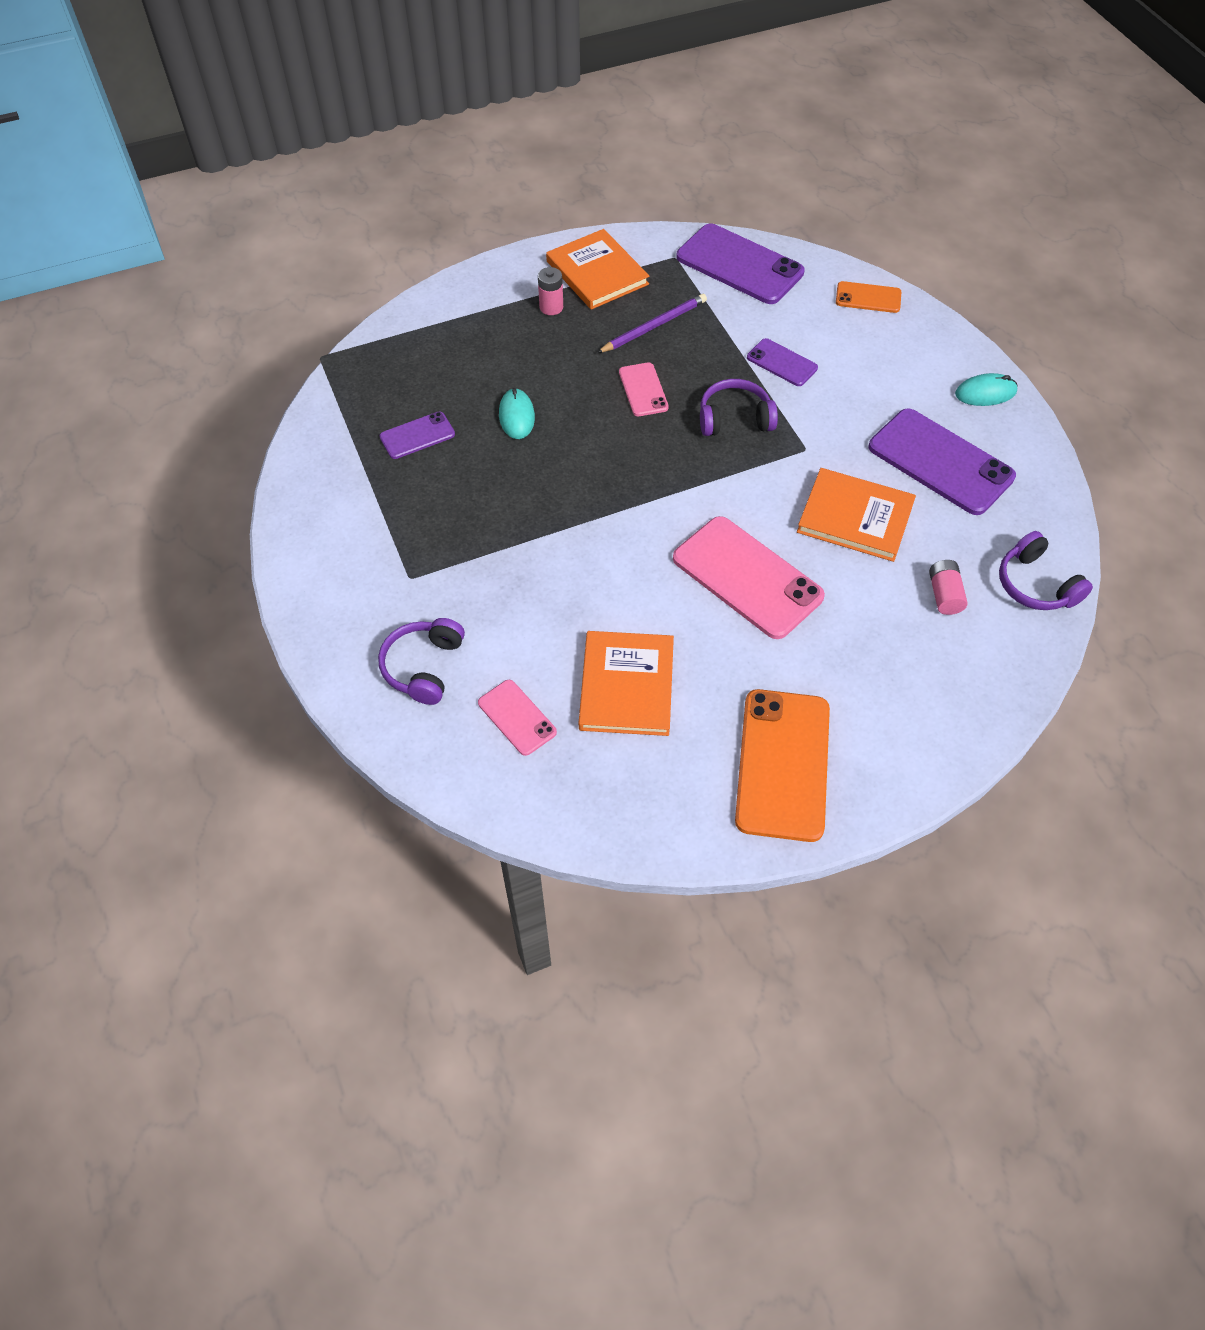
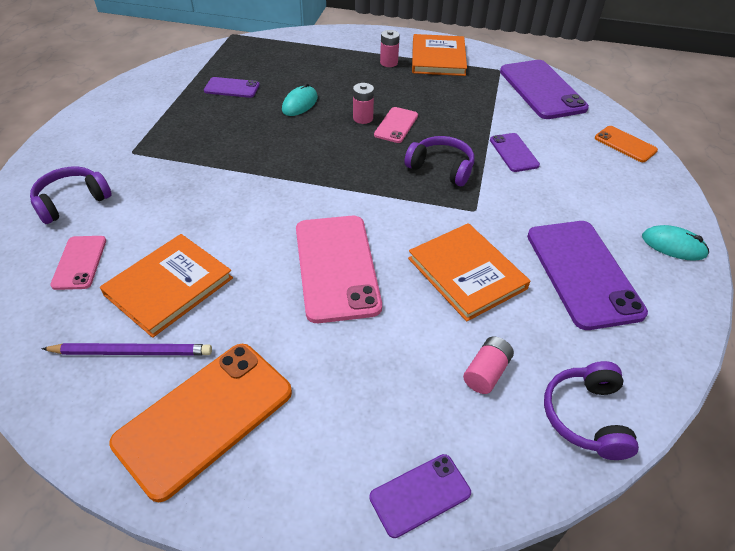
camera: 35 degrees right, 10 degrees down
(601, 399) = (363, 118): none -> pink battery
(654, 326) = (444, 97): purple pencil -> purple pencil (132, 352)
(980, 712) = (420, 495): none -> purple phone

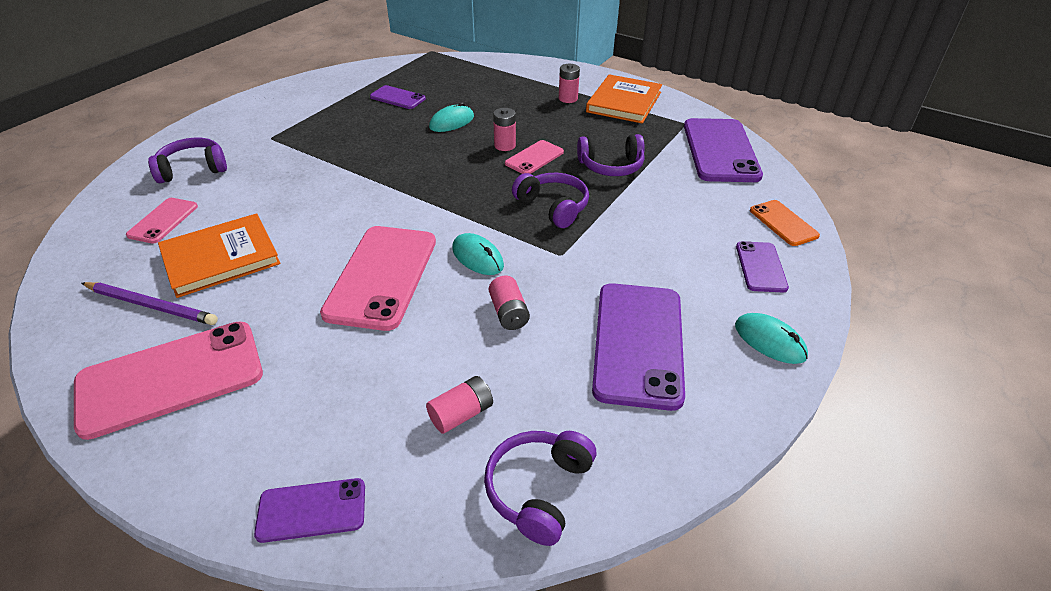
camera: 20 degrees right, 5 degrees down
(205, 417) = (171, 378): orange phone -> pink phone
(408, 229) = (477, 257): none -> turquoise mouse
(465, 120) = (611, 166): none -> purple headphones
(467, 273) = (509, 313): orange book -> pink battery
(514, 152) = (643, 207): purple phone -> purple phone (761, 267)

